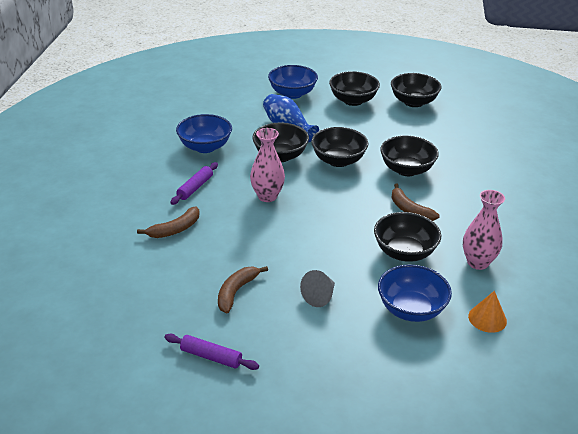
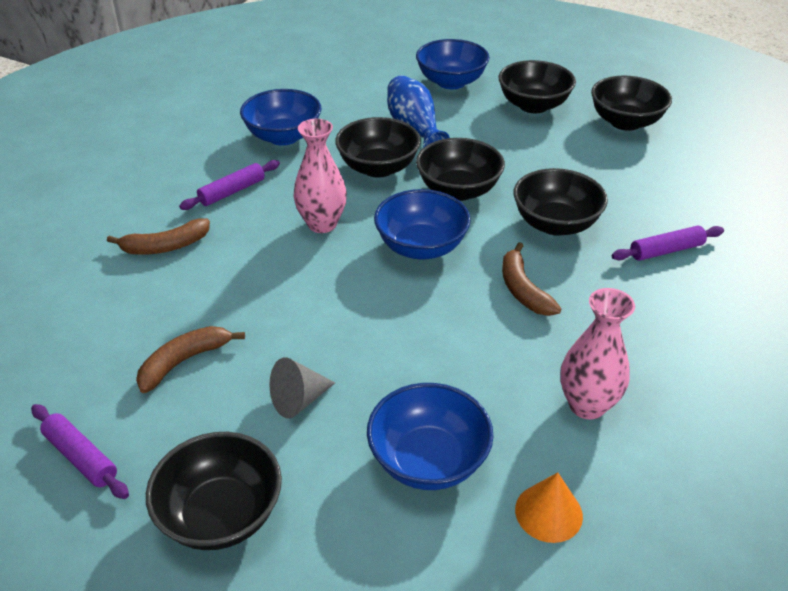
camera: 20 degrees right, 5 degrees up
(336, 198) = (421, 247): none -> blue bowl
(404, 252) = (474, 358): black bowl -> black bowl (221, 514)
(476, 173) = (666, 250): none -> purple rolling pin

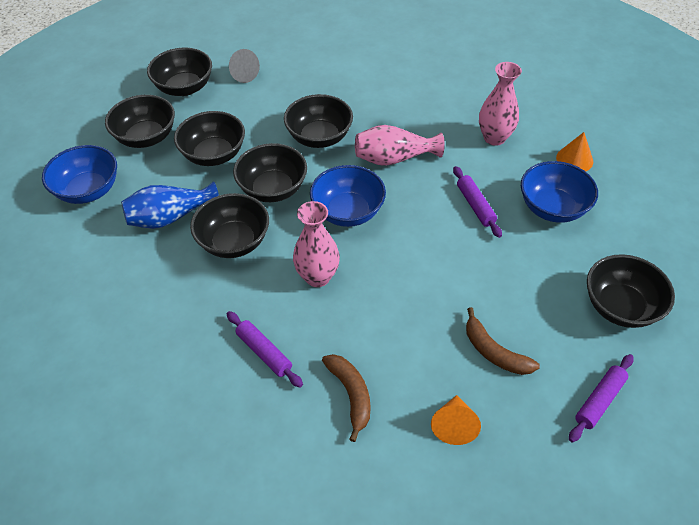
camera: 90 degrees left, 10 degrees up
(102, 319) = (454, 425): none -> orange cone
(283, 136) = (168, 320): blue bowl -> none
(299, 400) = (518, 275): grey cone -> grey cone (243, 74)
(511, 148) = (214, 154): none -> black bowl
(523, 289) = (394, 158): brown banana -> pink vase
(666, 250) = (349, 88): purple rolling pin -> purple rolling pin (475, 205)

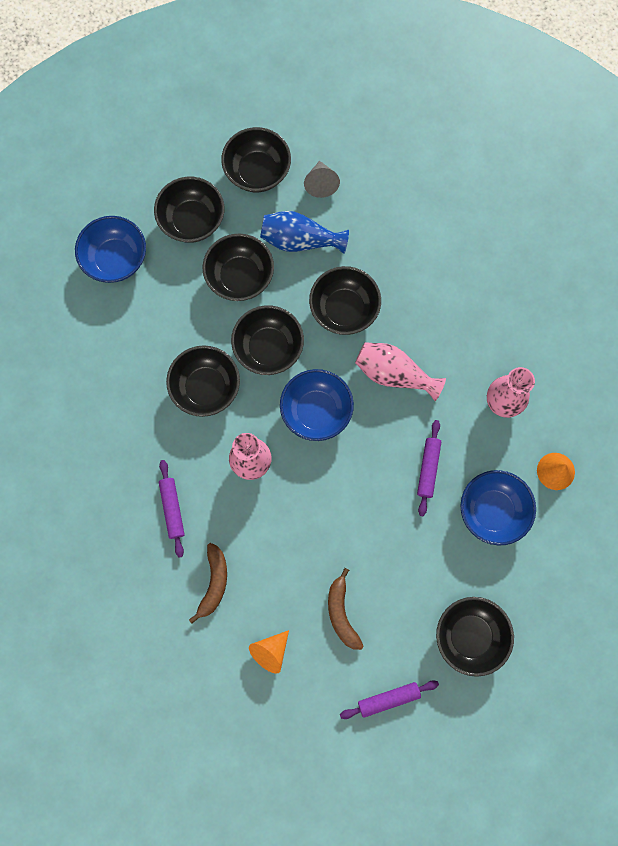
camera: 30 degrees right, 25 degrees up
(170, 217) = (168, 330): blue vase -> blue vase (300, 240)

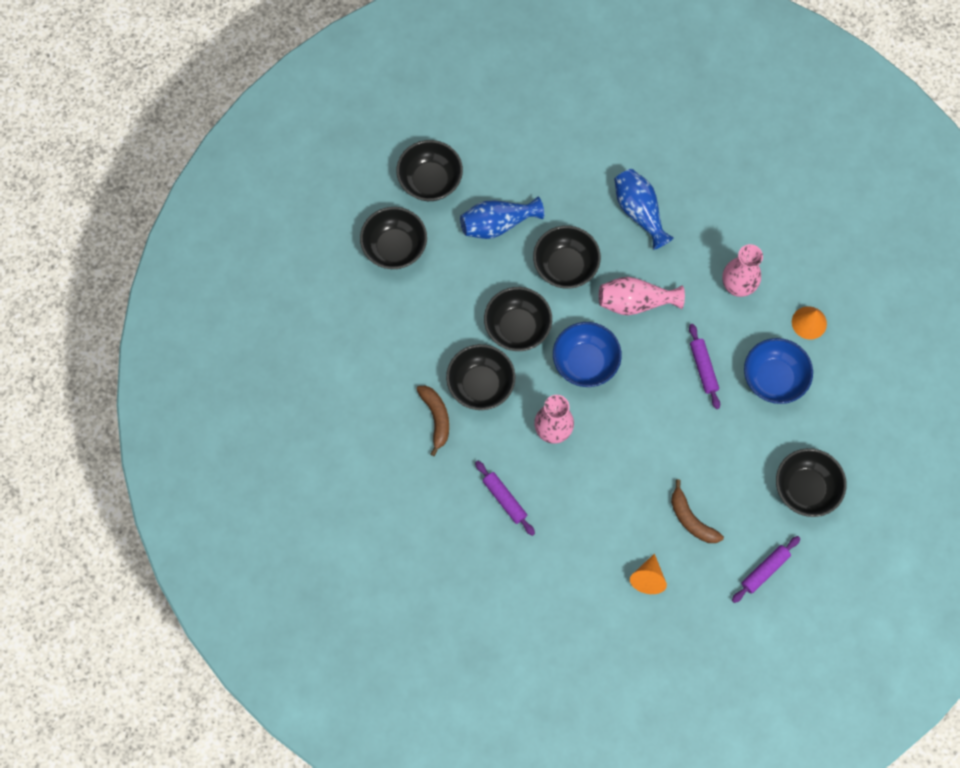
camera: 25 degrees left, 5 degrees down
(115, 259) = (344, 310): blue bowl -> none
(214, 583) = (571, 544): brown banana -> brown banana (436, 418)
(240, 277) = (461, 278): black bowl -> none
(321, 183) = (491, 167): grey cone -> none
(442, 288) = (639, 212): none -> blue vase

